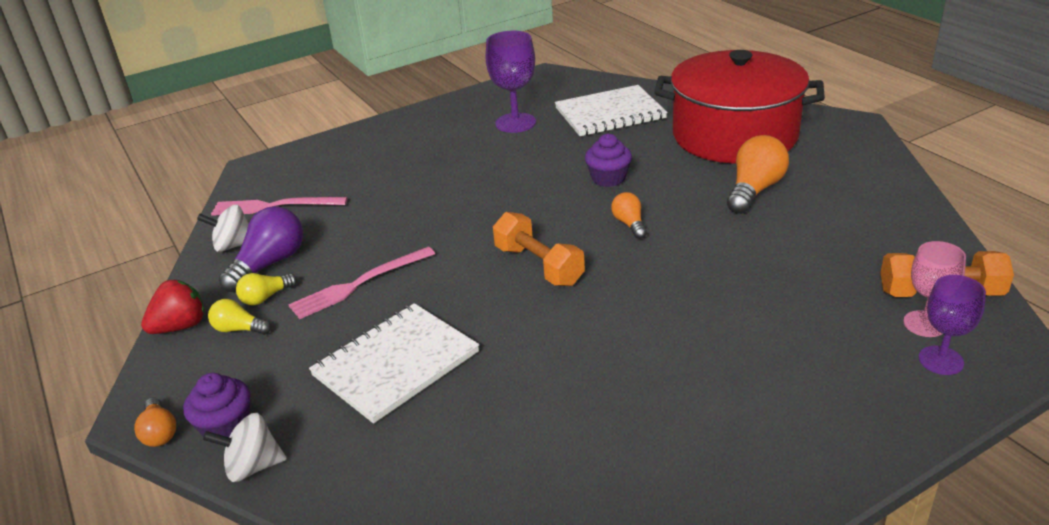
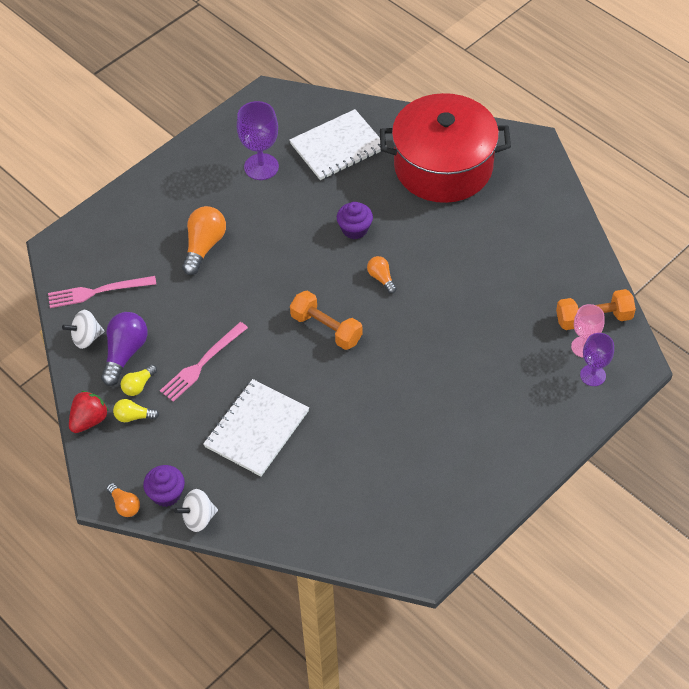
camera: 15 degrees left, 20 degrees up
(754, 190) = (465, 231): orange light bulb -> orange light bulb (204, 246)

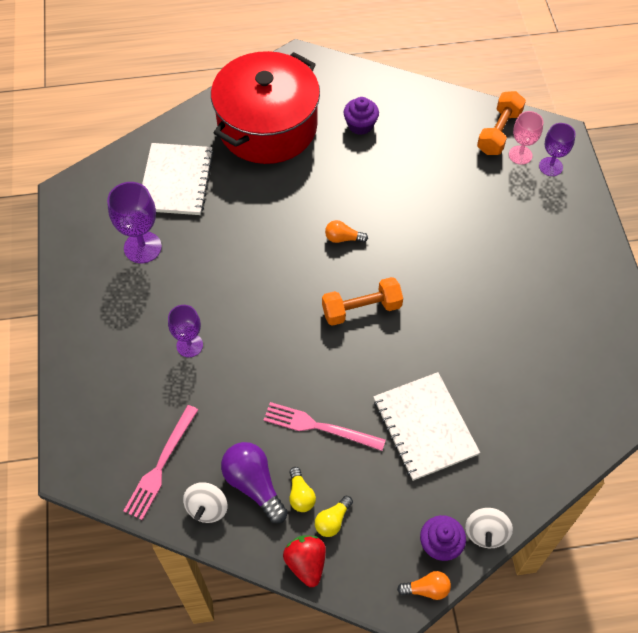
camera: 55 degrees left, 5 degrees up
(202, 363) = (319, 427): pink fork -> pink fork turned 120 degrees clockwise
(204, 246) = (189, 345): orange light bulb -> purple goblet
(355, 229) = (275, 224): purple cupcake -> purple cupcake (360, 125)

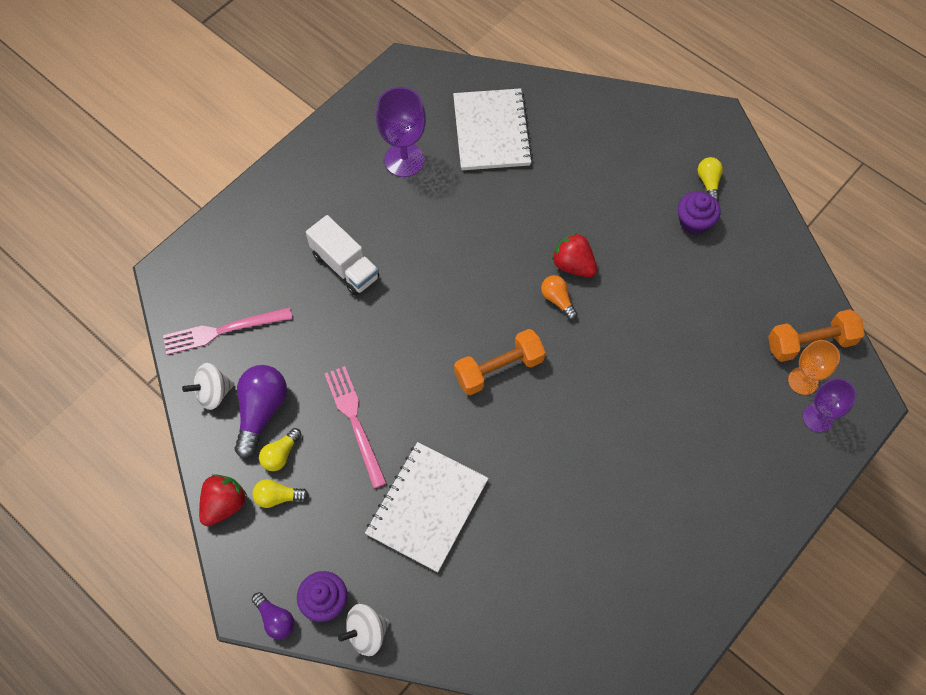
camera: 50 degrees right, 5 degrees up
(176, 180) = (491, 131): white notebook -> white notebook turned 60 degrees counterclockwise
(189, 345) = (345, 266): purple goblet -> white truck
(267, 126) = (616, 152): red pot -> none
(326, 211) = (573, 265): none -> red strawberry
(340, 97) = (708, 183): none -> yellow light bulb
(361, 309) = (499, 369): orange dumbbell -> orange dumbbell turned 60 degrees counterclockwise
(426, 589) = (275, 619): orange light bulb -> purple light bulb
(520, 155) = (803, 381): pink goblet -> orange goblet

